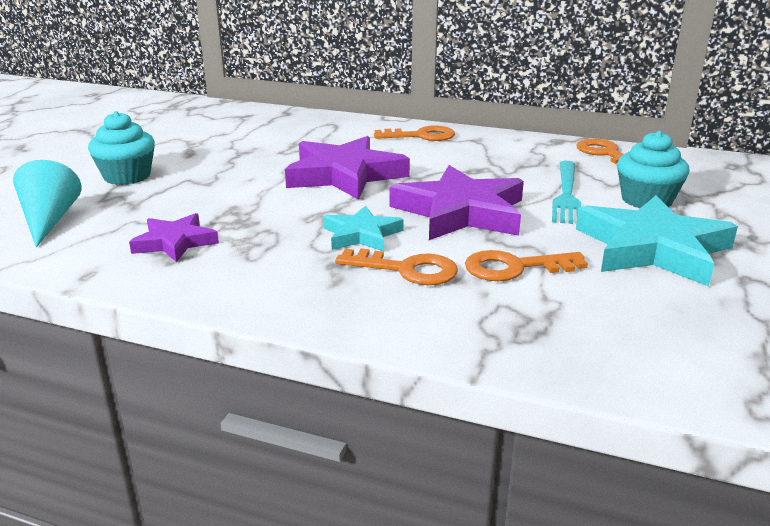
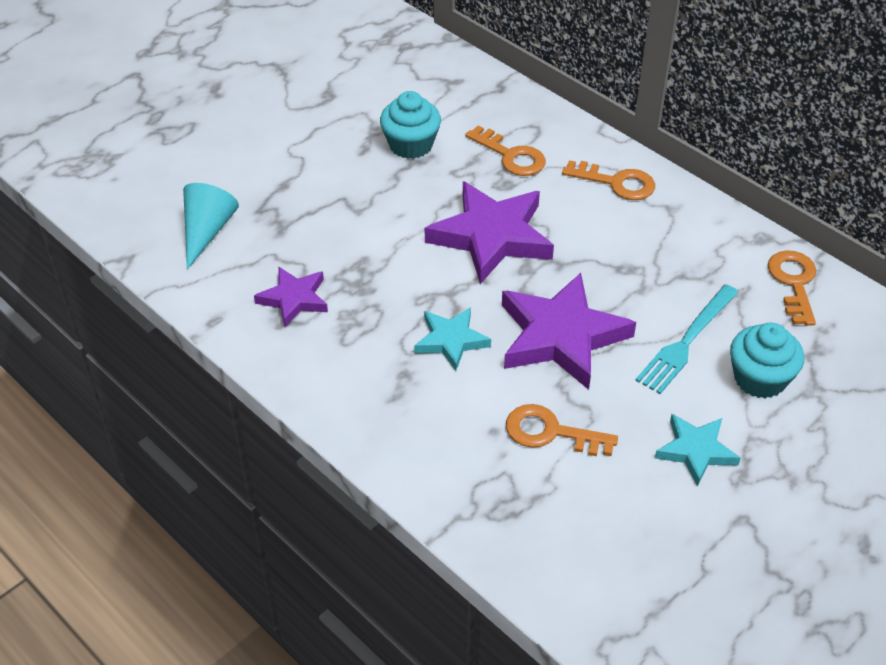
camera: 25 degrees right, 20 degrees up
(127, 176) = (292, 176): turquoise cupcake -> turquoise cupcake (411, 145)
(407, 270) = (459, 403): orange key -> orange key (511, 156)
(652, 248) = (696, 451): turquoise star -> turquoise star, size x0.55

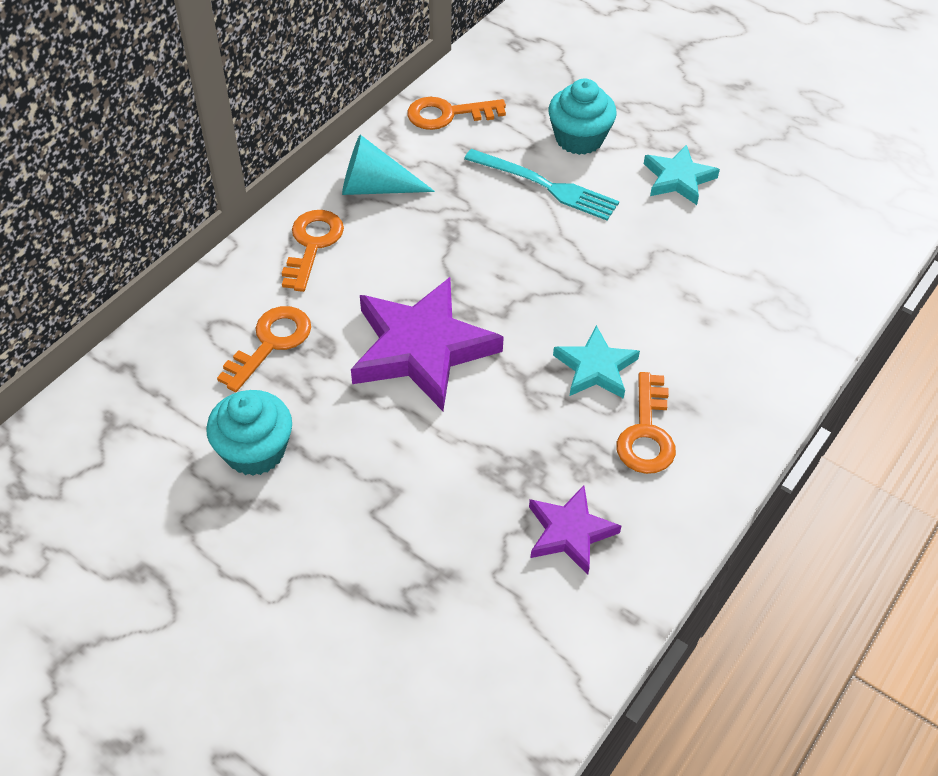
camera: 100 degrees left, 5 degrees up
(207, 231) = (465, 667): turquoise cone -> turquoise cone (376, 187)
(550, 432) = (693, 277): orange key -> orange key (646, 433)
(561, 336) = (564, 277): purple star -> none

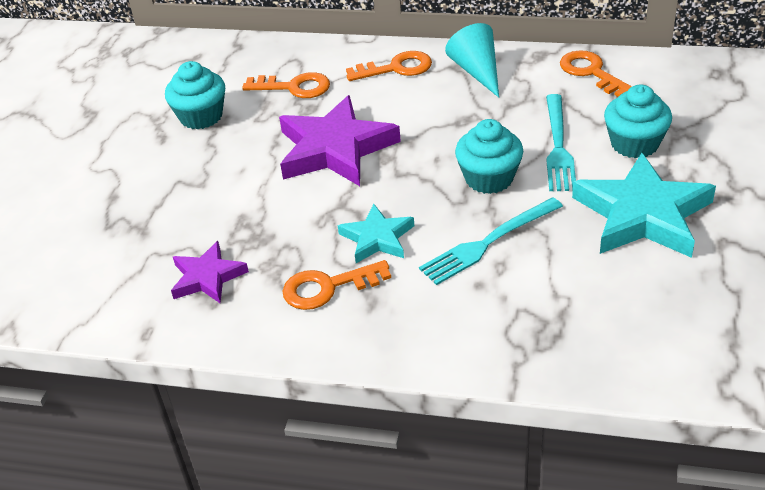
camera: 70 degrees right, 10 degrees down
(560, 252) = (489, 178): none -> turquoise cupcake
(653, 291) = (488, 243): none -> turquoise fork
(678, 179) = (642, 214): turquoise star -> turquoise star, size x1.81

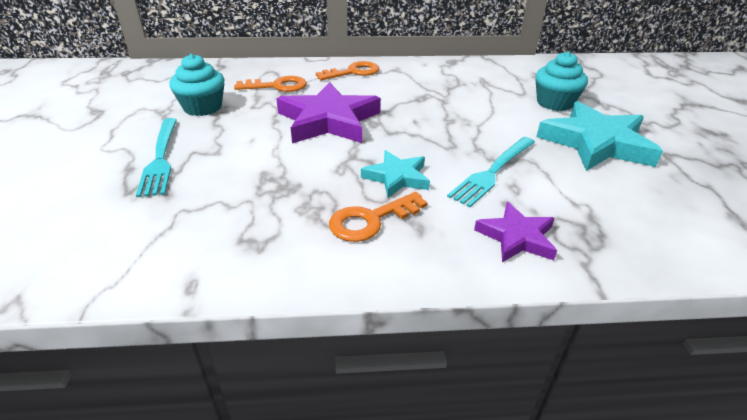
camera: 20 degrees left, 5 degrees down
(207, 277) = (245, 225): purple star -> purple star (516, 237)
(477, 71) = (414, 71): turquoise cone -> none
(489, 178) = (464, 130): turquoise cupcake -> none
(558, 146) = (502, 108): turquoise fork -> turquoise fork (160, 158)
(591, 72) = (494, 68): orange key -> none

